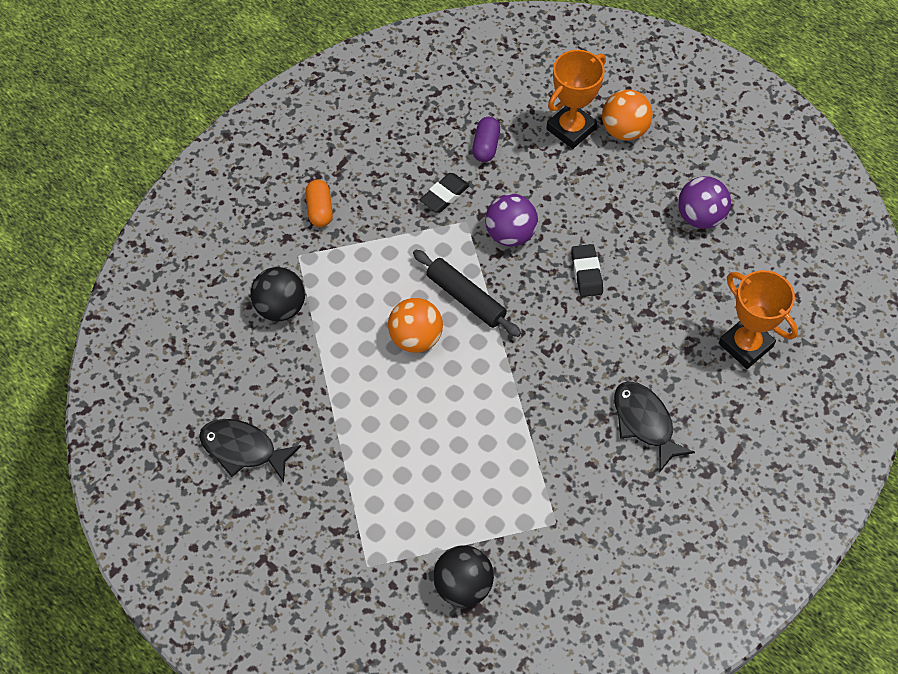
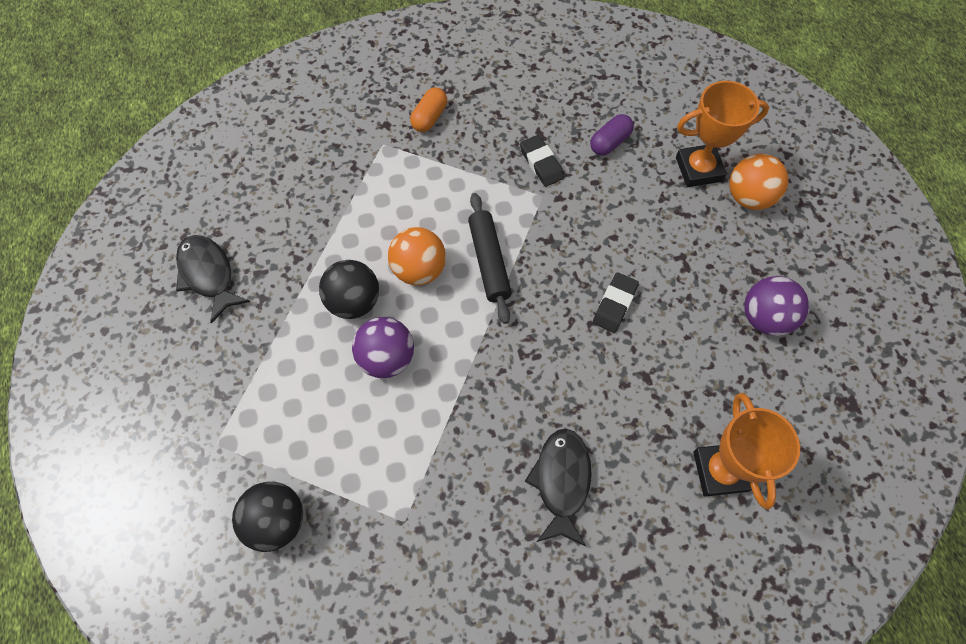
camera: 35 degrees right, 5 degrees up
(280, 307) = (334, 177): black ball -> black ball (354, 302)
(444, 195) = (541, 163): black eraser -> black eraser turned 75 degrees clockwise
(510, 234) = (572, 229): purple ball -> purple ball (387, 358)

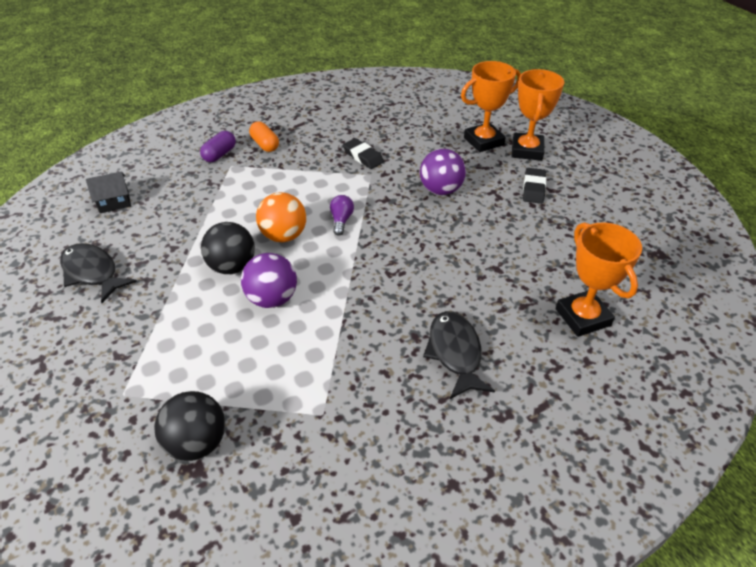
camera: 15 degrees left, 20 degrees down
(244, 174) = (114, 202): none -> black house
(429, 117) = (265, 144): orange capsule -> orange capsule turned 45 degrees counterclockwise
(489, 261) = (341, 220): black rolling pin -> purple light bulb
(609, 142) = (411, 137): purple capsule -> purple capsule (219, 154)
(614, 304) = (453, 228): black eraser -> black eraser (533, 188)
(748, 197) = (527, 150): orange ball -> orange trophy
(765, 318) = (571, 215): purple ball -> purple ball (441, 190)

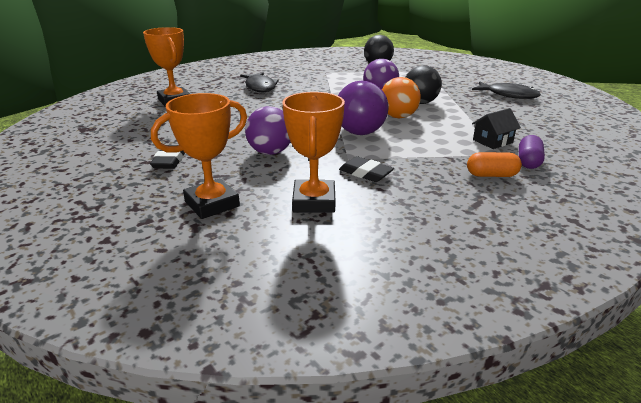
camera: 170 degrees right, 15 degrees down
(114, 202) = (563, 123): black house -> black house (492, 141)
(265, 144) = (491, 175): orange capsule -> orange capsule turned 45 degrees counterclockwise
(341, 220) = (358, 127): purple light bulb -> purple light bulb, size x2.37
(527, 150) = (156, 197): orange trophy -> orange trophy (314, 202)

